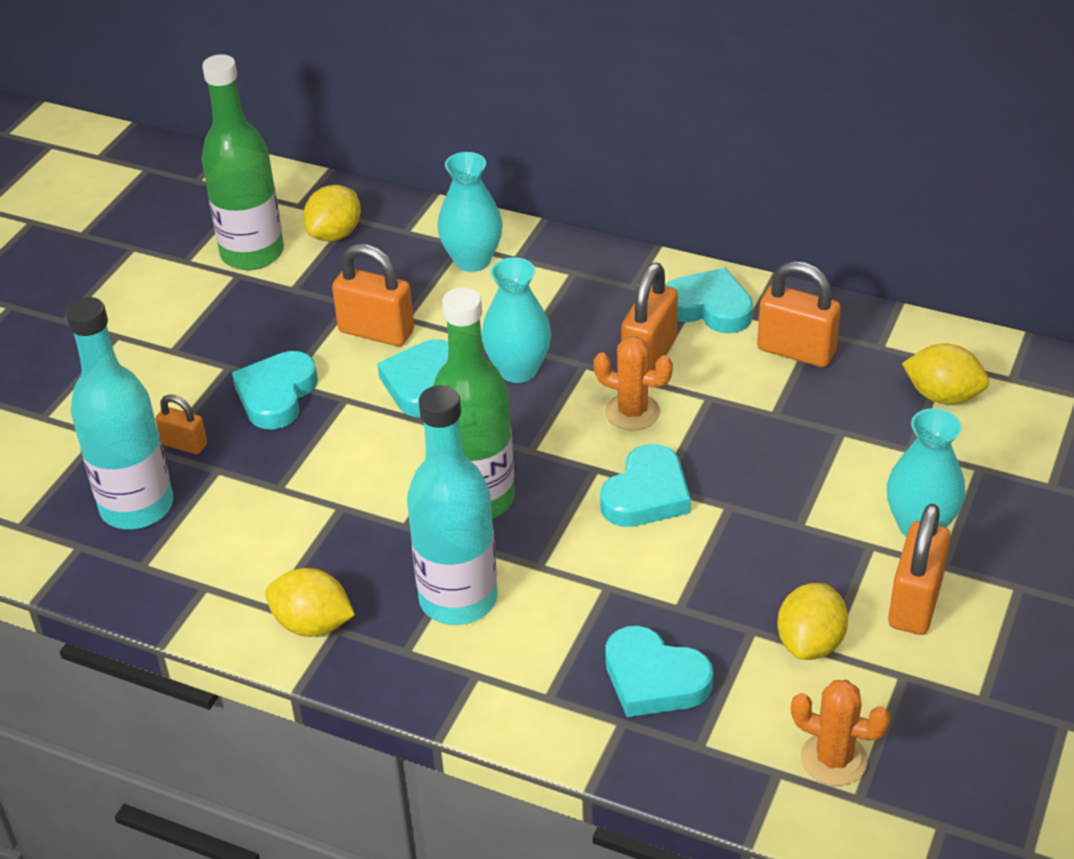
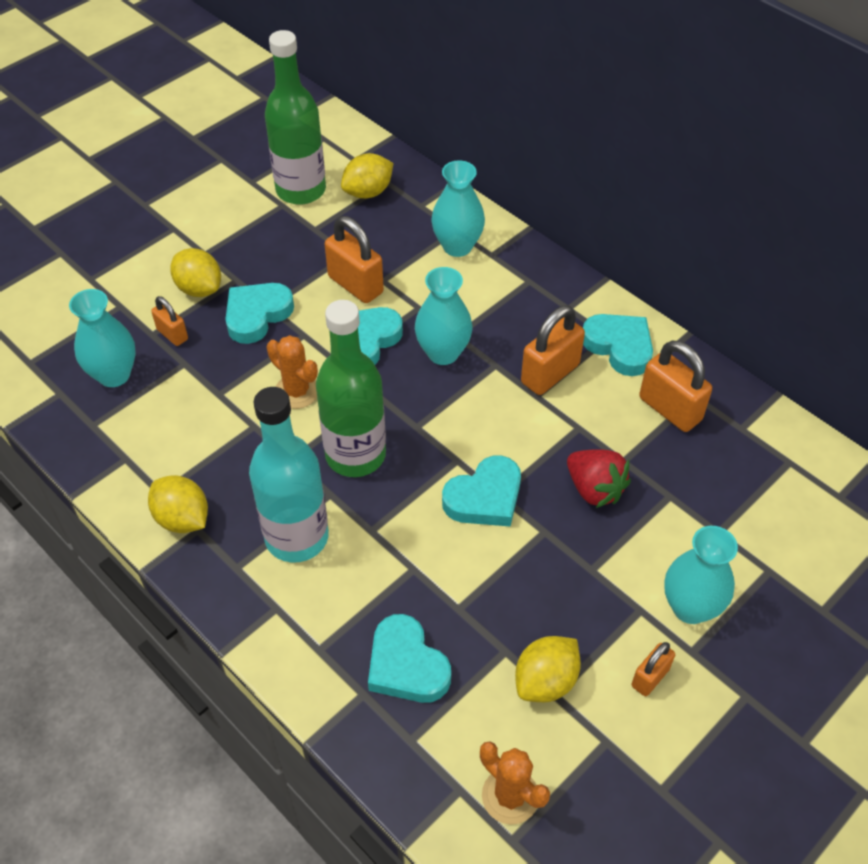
camera: 20 degrees right, 10 degrees up
(137, 507) = (114, 375): turquoise bottle -> turquoise vase
(632, 412) = (511, 420): orange cactus -> orange cactus (297, 391)
(759, 450) = (594, 489): none -> red strawberry
(915, 603) = (650, 677): orange padlock -> orange padlock, size x0.57
(942, 396) = (771, 492): yellow lemon -> yellow lemon (199, 288)

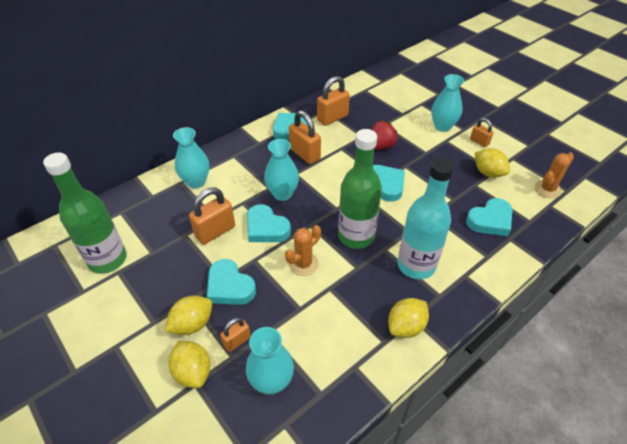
camera: 85 degrees left, 5 degrees down
(368, 192) = (127, 222): yellow lemon -> yellow lemon (193, 372)

